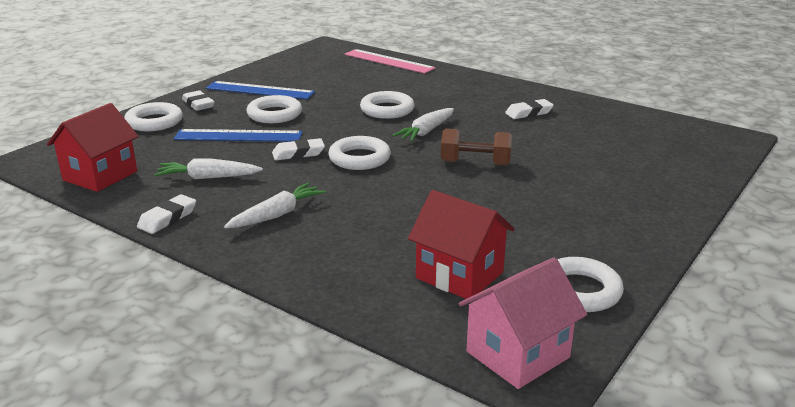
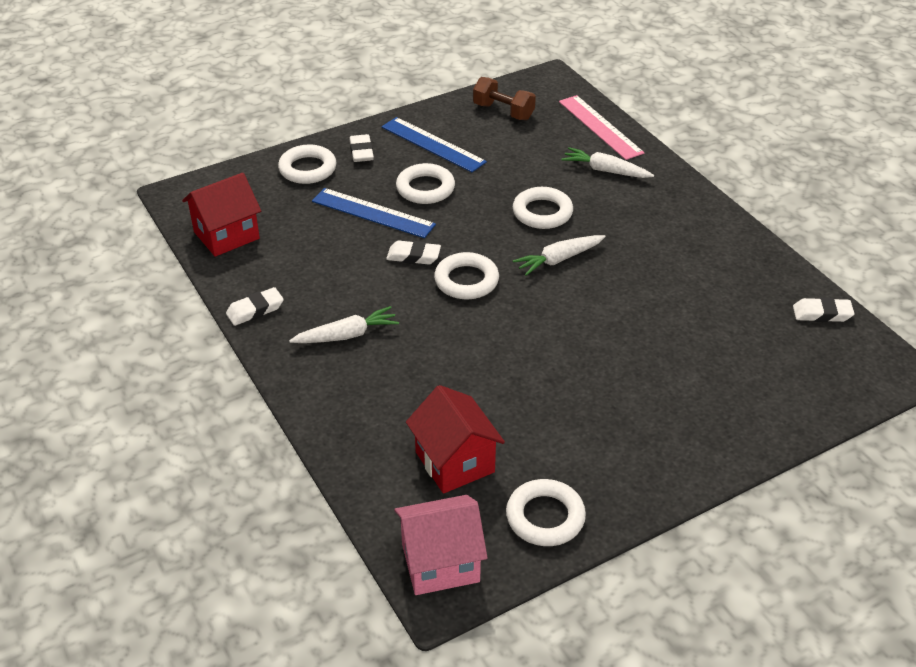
camera: 25 degrees right, 15 degrees up
(208, 178) = (314, 266): white carrot -> white carrot (605, 171)
(475, 163) = (574, 322): brown dumbbell -> brown dumbbell (503, 111)
(529, 113) = (691, 260): white eraser -> white eraser (822, 314)

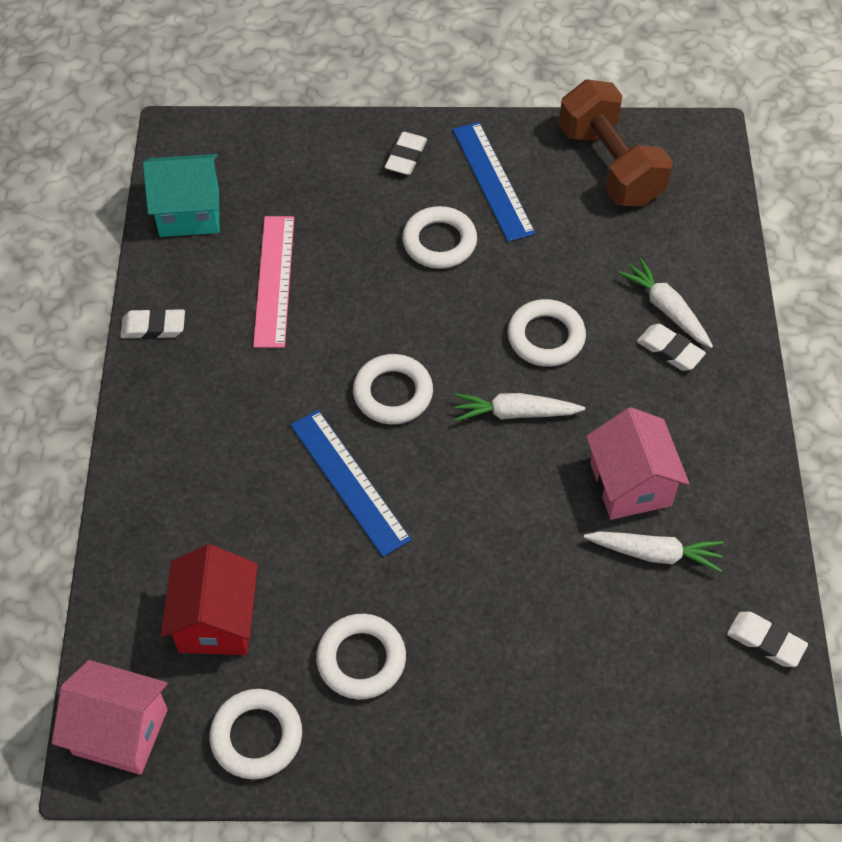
camera: 30 degrees right, 15 degrees up
(226, 235) = (189, 213): red house -> turquoise house
(307, 169) = (332, 157): white ring -> white ring (361, 659)
(347, 335) = (220, 405): white carrot -> white carrot (655, 553)
(373, 213) = (359, 251): blue ruler -> blue ruler (349, 481)
(413, 256) = (360, 332): white eraser -> white eraser (670, 350)
(503, 111) = (610, 165): brown dumbbell -> brown dumbbell, size x1.62
(600, 127) = (710, 239): pink ruler -> pink ruler (274, 280)
(666, 267) = (630, 484): none -> pink house

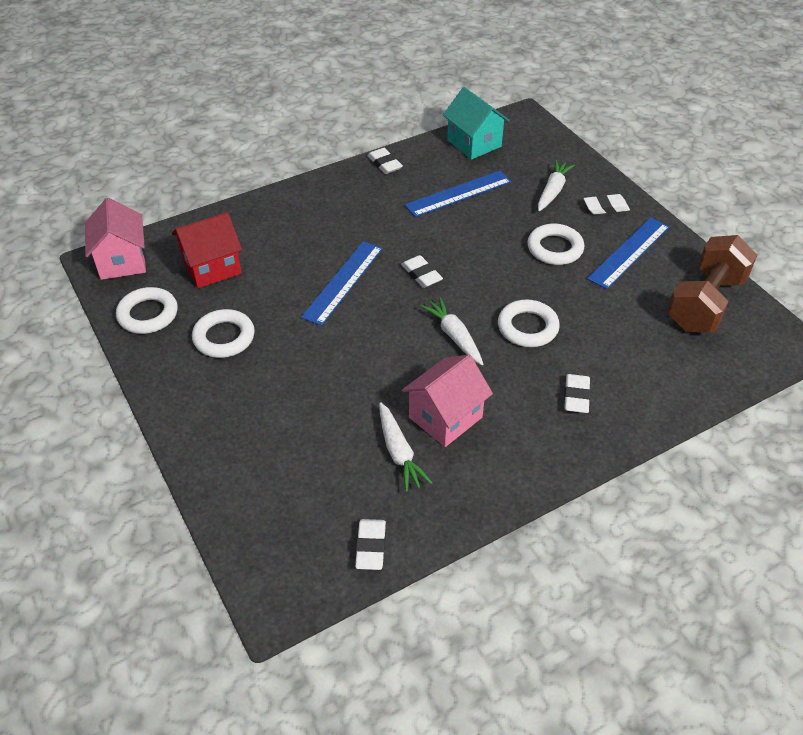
camera: 60 degrees right, 10 degrees down
(274, 280) = (458, 193): pink ruler -> blue ruler
(393, 393) = (421, 274): white ring -> white eraser
(666, 309) = (610, 381): white carrot -> white carrot (552, 191)

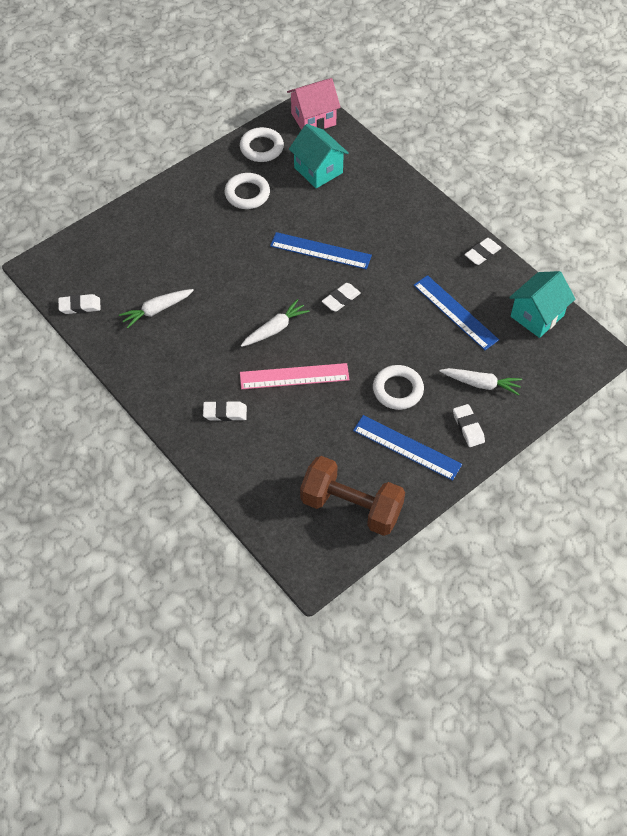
camera: 80 degrees right, 10 degrees up
(212, 268) = (318, 170): red house -> turquoise house
(445, 417) = (192, 333): pink house -> none
(527, 327) = (294, 376): white ring -> pink ruler

